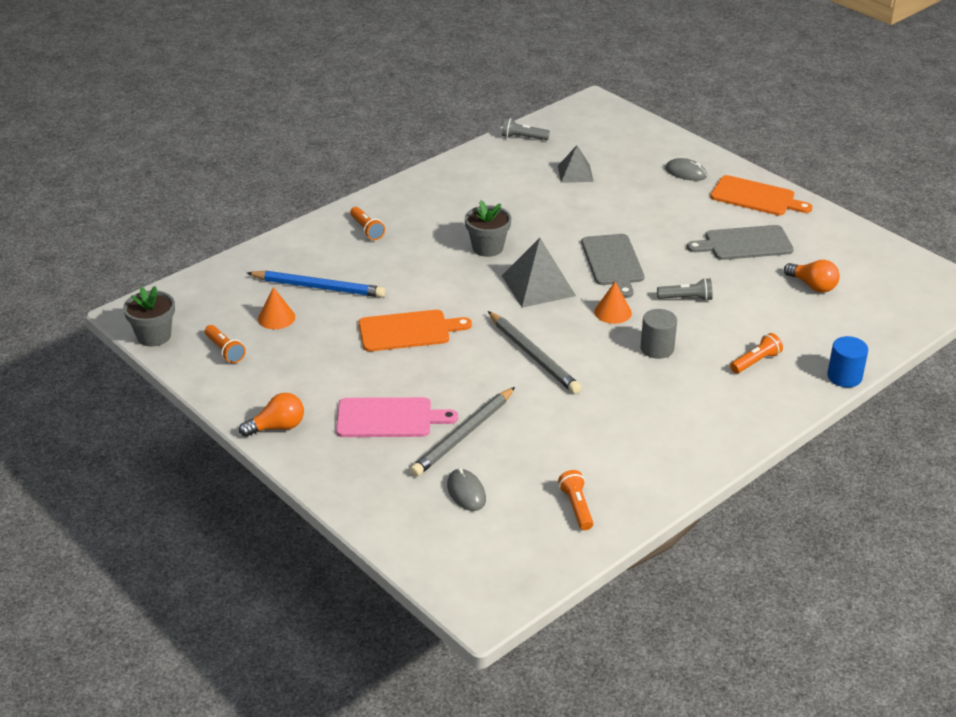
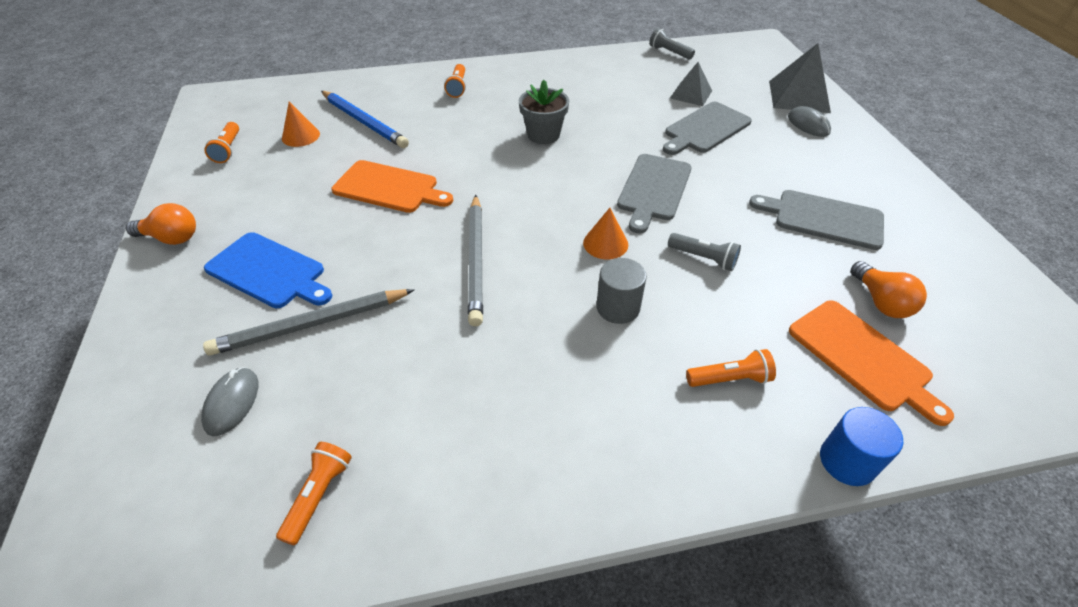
camera: 30 degrees right, 10 degrees up
(154, 336) = (198, 118): grey flower pot -> none
(389, 418) = (269, 272): pink cutting board -> blue cutting board
(538, 285) = (555, 187): grey pyramid -> grey pyramid (799, 96)
(611, 201) = (705, 129): none -> grey cutting board
(756, 197) = (873, 172): orange cutting board -> orange cutting board (862, 357)

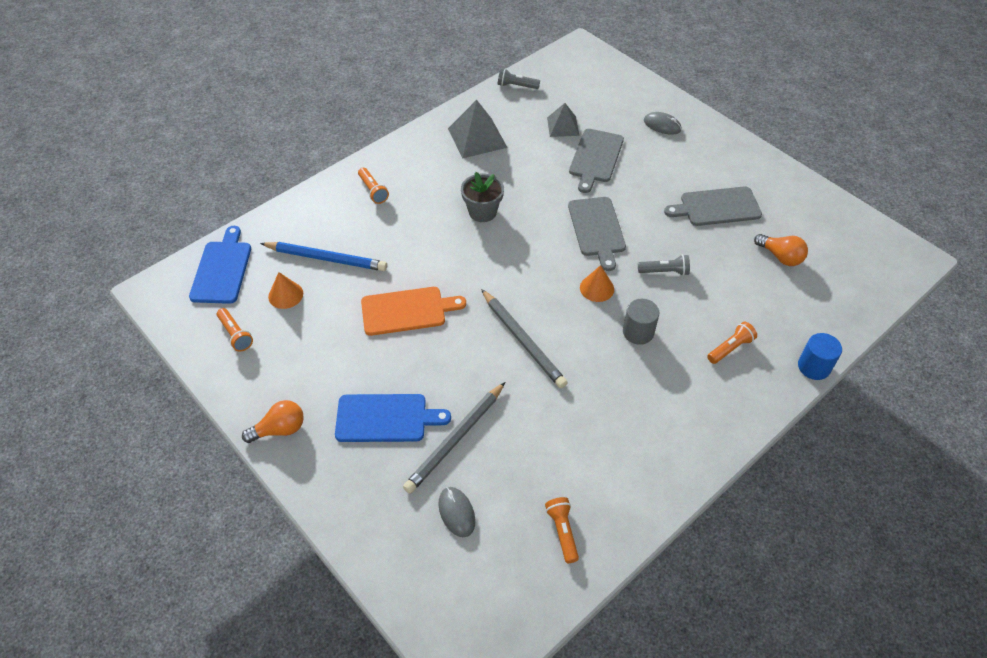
camera: 30 degrees left, 5 degrees up
(274, 100) = (222, 269): none -> blue cutting board
(799, 96) = (640, 99): grey pyramid -> grey pyramid (477, 137)
(862, 357) = (790, 300): orange cutting board -> none

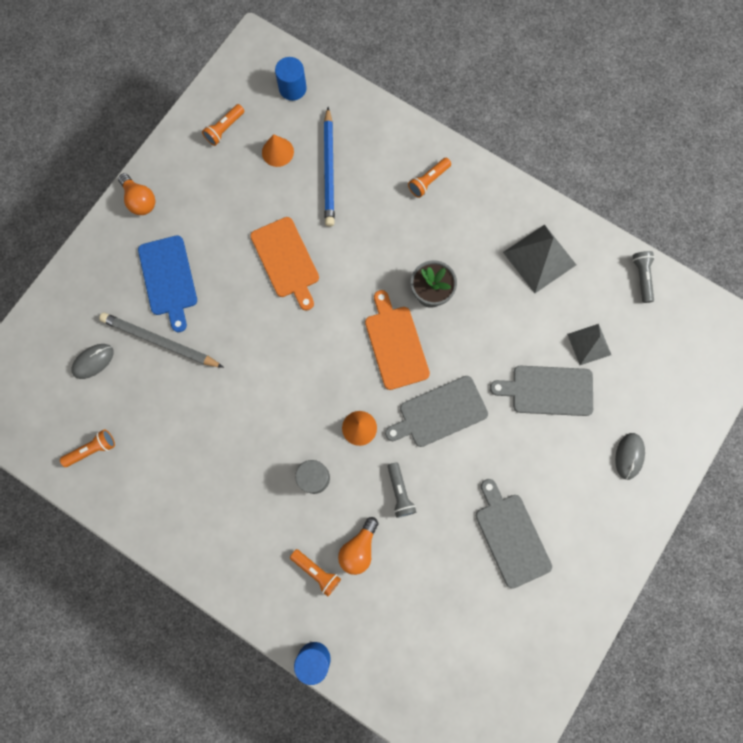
camera: 75 degrees right, 25 degrees up
(222, 269) = (292, 88): blue cutting board -> blue cylinder
(523, 246) = (395, 344): none -> orange cutting board
(523, 340) = (277, 372): grey pencil -> none
(780, 257) = (455, 614): orange light bulb -> orange light bulb (359, 548)

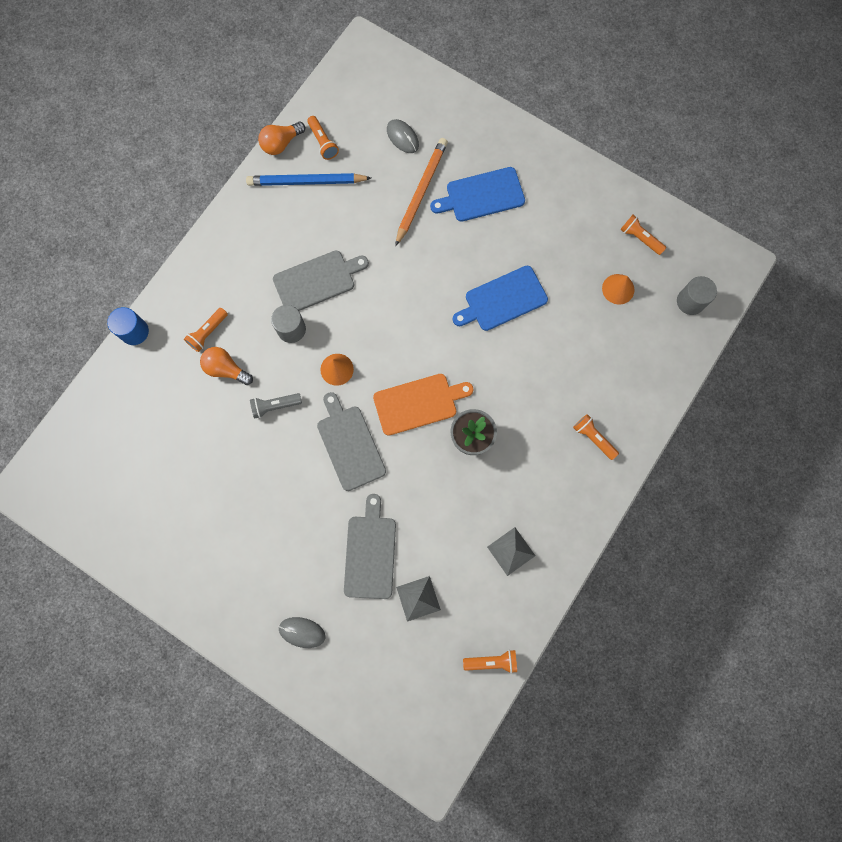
camera: 90 degrees right, 0 degrees up
(140, 200) = (560, 166): orange light bulb -> orange light bulb (281, 144)
(160, 341) = (421, 191): grey pencil -> orange pencil
(286, 260) = (502, 300): orange cutting board -> blue cutting board
(292, 88) = (690, 301): blue cylinder -> grey cylinder
(329, 170) = (600, 339): blue pencil -> blue pencil (306, 182)
(511, 536) = (229, 509): grey cutting board -> grey cutting board (317, 281)
(539, 258) = (511, 551): grey pyramid -> grey pyramid, size x0.63
(641, 277) = (492, 661): grey flashlight -> orange flashlight

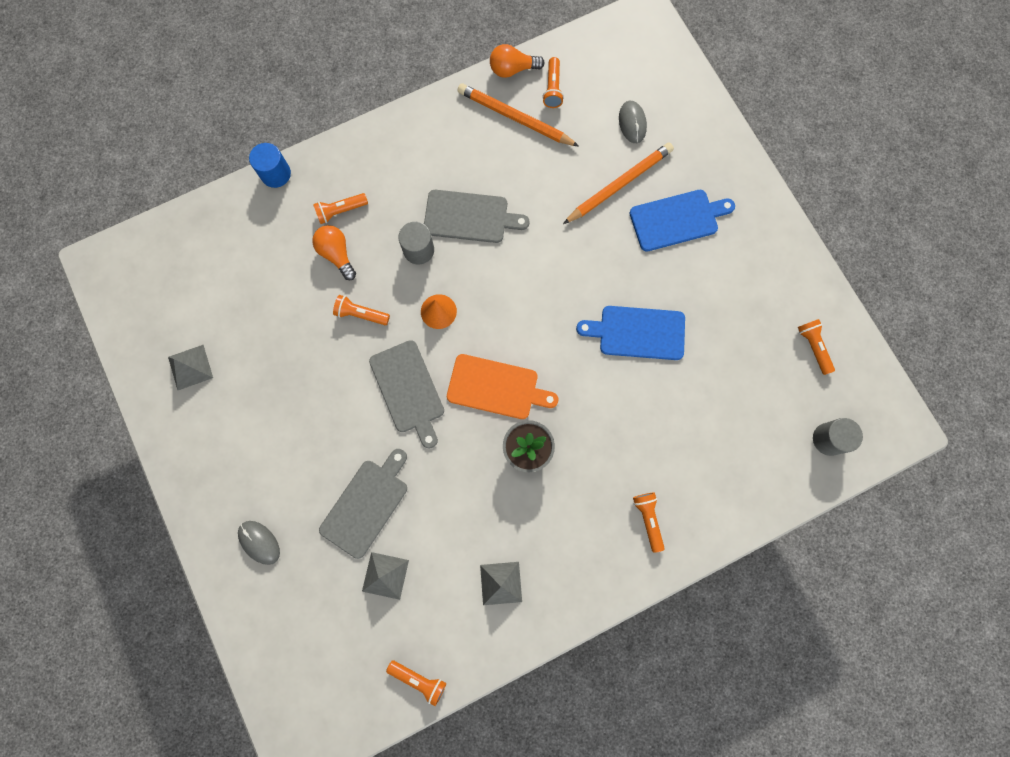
camera: 30 degrees right, 0 degrees up
(158, 527) = (190, 367): none -> grey pyramid
(275, 406) = (361, 314): grey flashlight -> orange flashlight
(306, 182) = (515, 118): blue pencil -> orange pencil
(350, 444) = (408, 390): grey cutting board -> grey cutting board turned 150 degrees clockwise
(482, 195) = (677, 219): blue cutting board -> blue cutting board turned 150 degrees clockwise
(618, 289) = (760, 385): orange cone -> none

